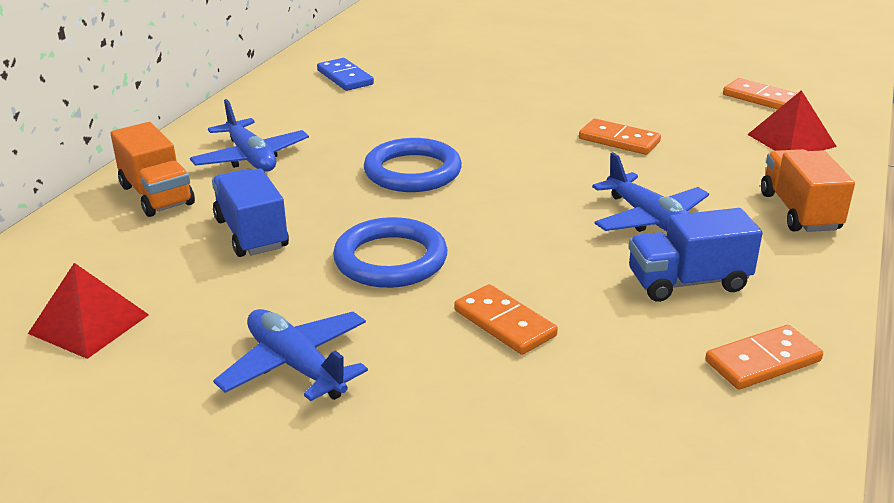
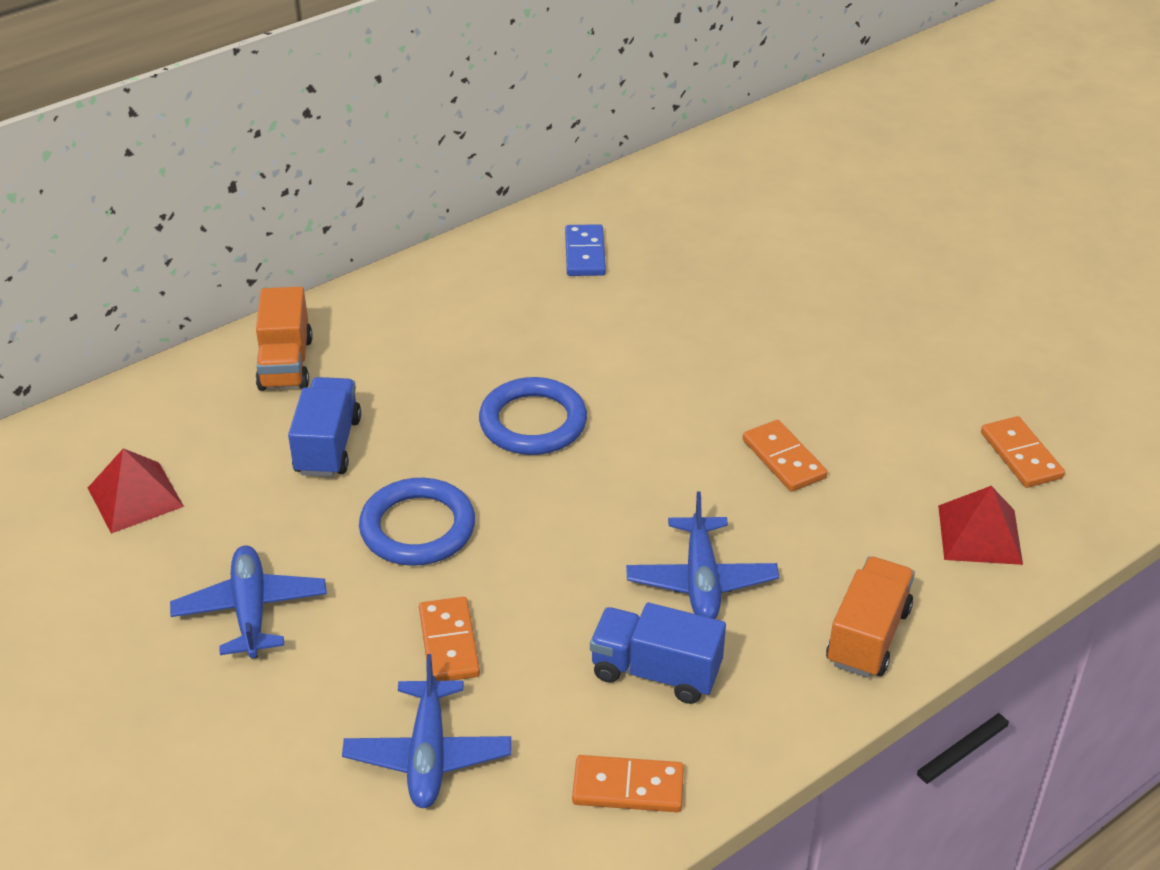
camera: 30 degrees right, 10 degrees up
(251, 158) = (401, 344): blue plane -> blue plane (428, 755)

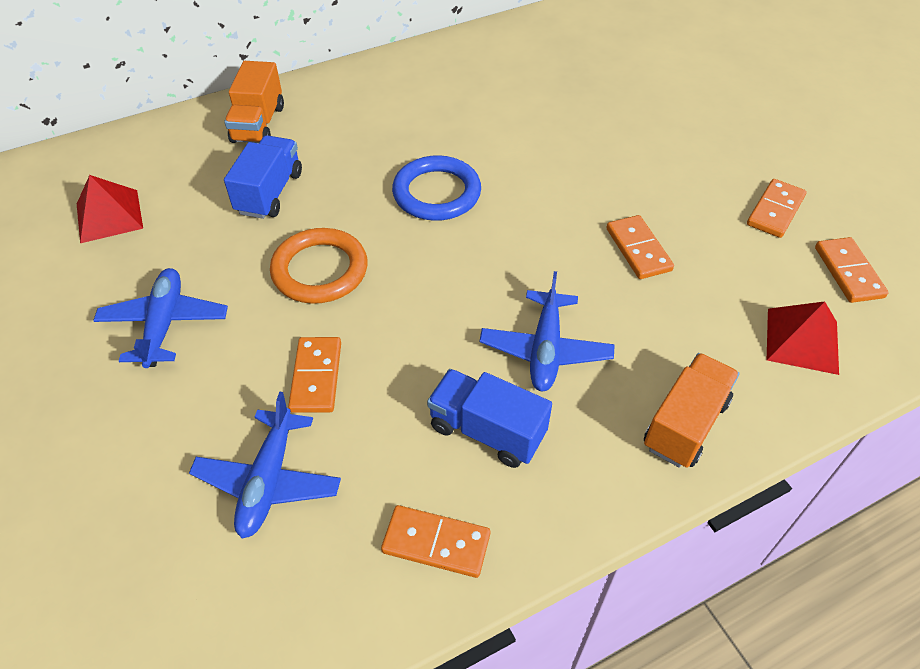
camera: 10 degrees right, 10 degrees up
(417, 528) = (320, 270): blue ring -> orange ring
(585, 254) = (511, 64): blue domino -> none
(932, 396) = (775, 211): none -> orange domino

